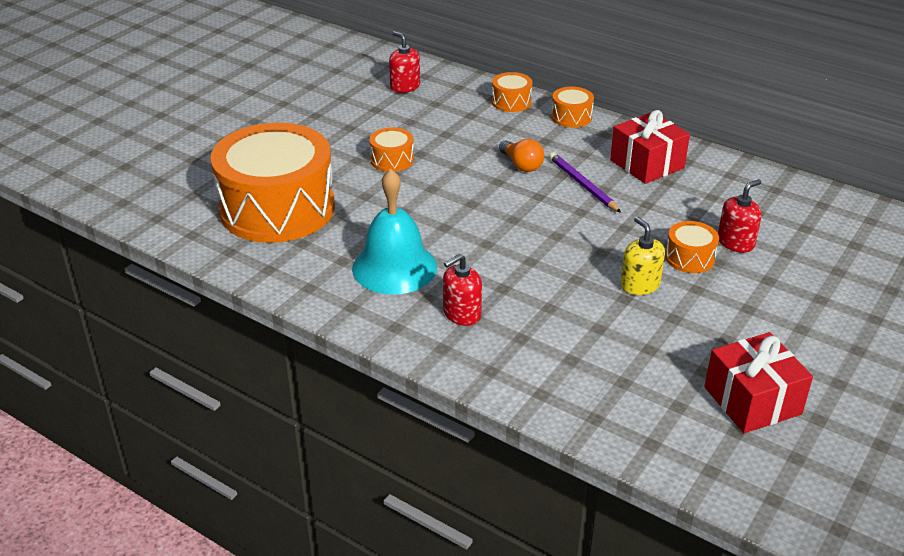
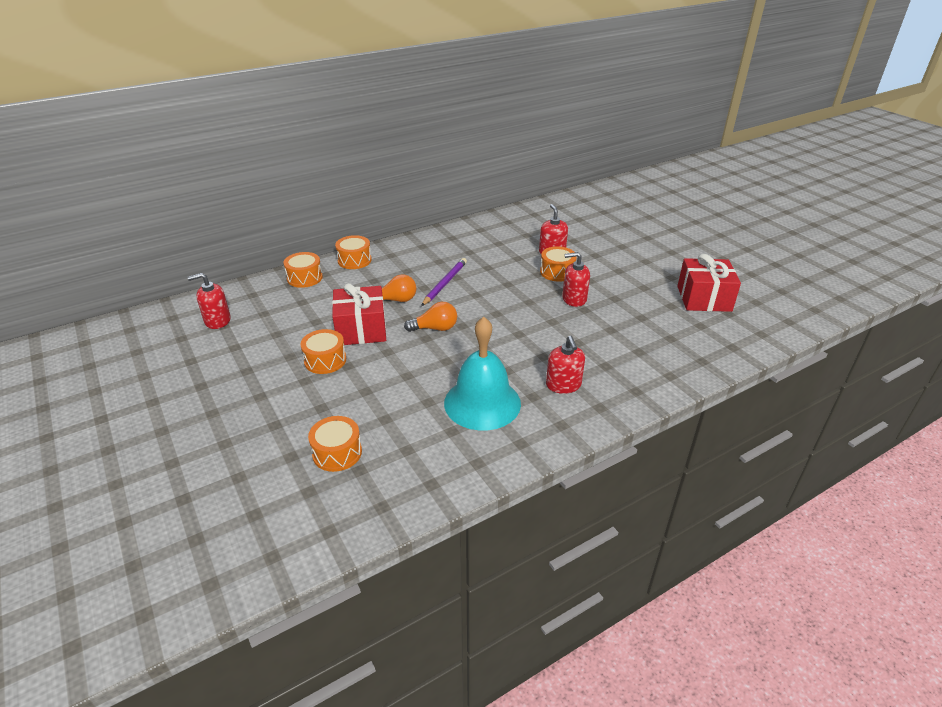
camera: 65 degrees left, 0 degrees up
(277, 208) = (337, 453): orange drum -> orange drum, size x0.40
(493, 204) = (435, 328): none -> orange light bulb
(582, 185) = (444, 283): purple pencil -> purple pencil turned 120 degrees clockwise
(639, 285) = (574, 299): yellow soap dispenser -> red soap dispenser
(647, 164) = (442, 252): red gift -> red gift (361, 329)

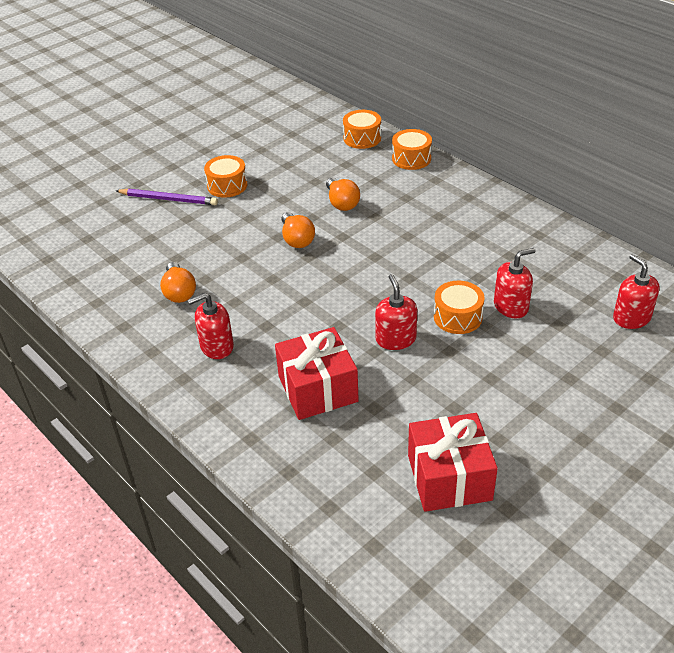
camera: 80 degrees right, 5 degrees up
(217, 321) = (272, 114): red soap dispenser -> red soap dispenser (631, 318)
(337, 453) = (106, 222): orange drum -> none
(361, 329) = (281, 194): red gift -> red gift (317, 389)
(444, 283) = (389, 229): purple pencil -> purple pencil (168, 199)
(482, 403) = (179, 292): turquoise bell -> orange light bulb

